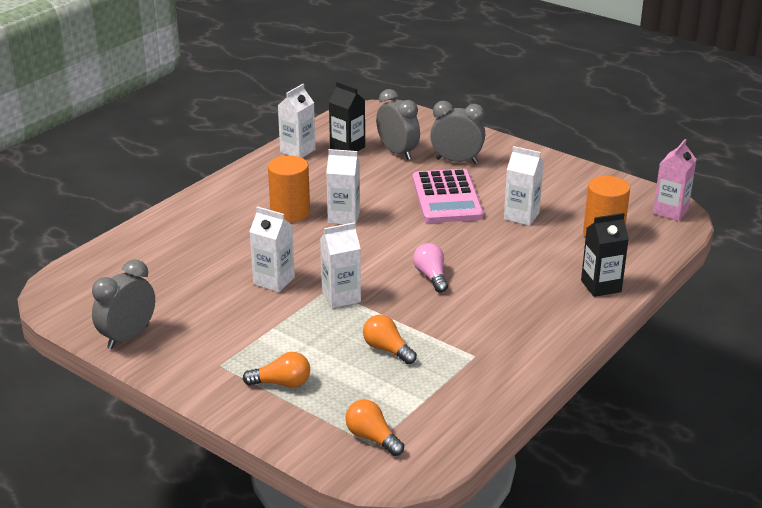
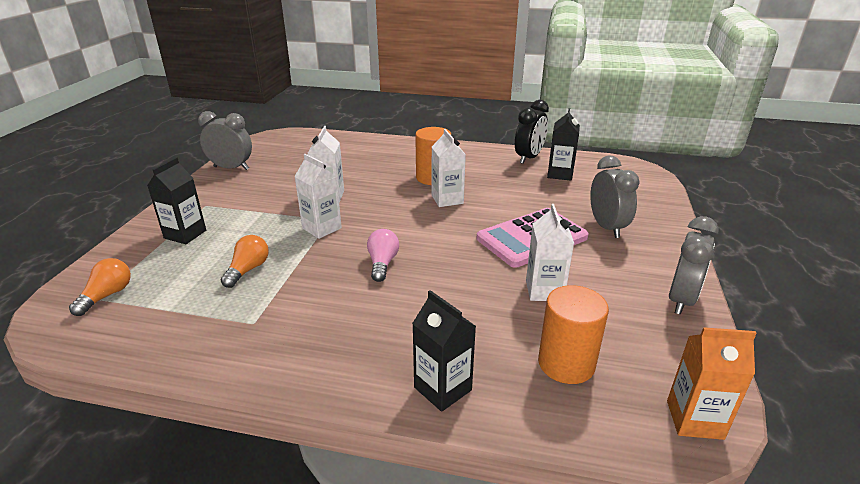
camera: 65 degrees right, 0 degrees up
(281, 383) = (185, 234): orange light bulb -> black carton
(297, 151) = (529, 158): white carton -> black clock
(397, 152) = (582, 196): grey clock -> grey clock (681, 300)
(431, 276) = (382, 263): pink light bulb -> pink light bulb turned 45 degrees counterclockwise
(670, 211) = (694, 419): pink carton -> orange carton

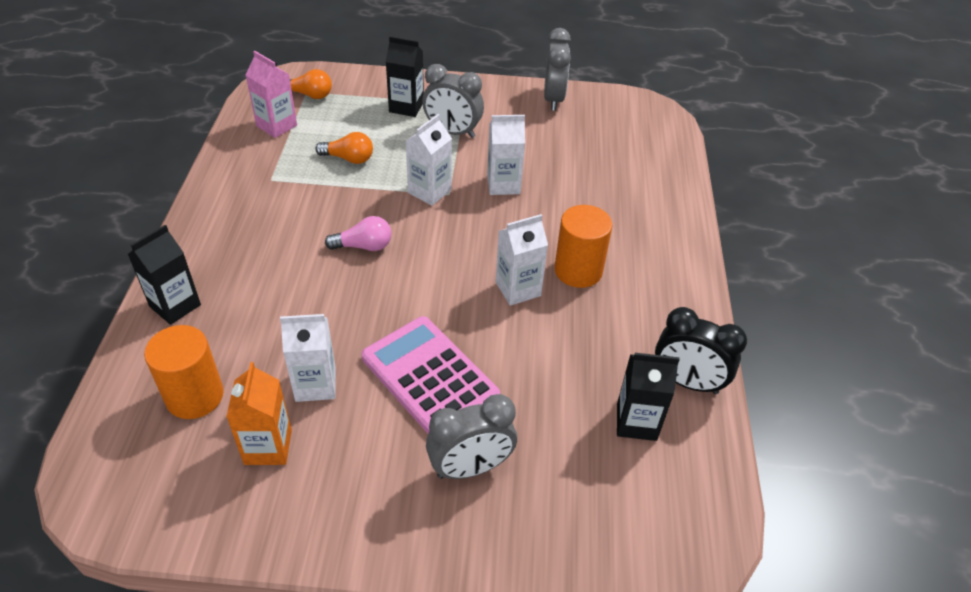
camera: 80 degrees right, 15 degrees up
(151, 320) = (276, 126): none -> pink carton
(681, 300) = (295, 528): grey clock -> grey clock (452, 132)
(694, 419) = (104, 494): orange carton -> orange carton (268, 447)

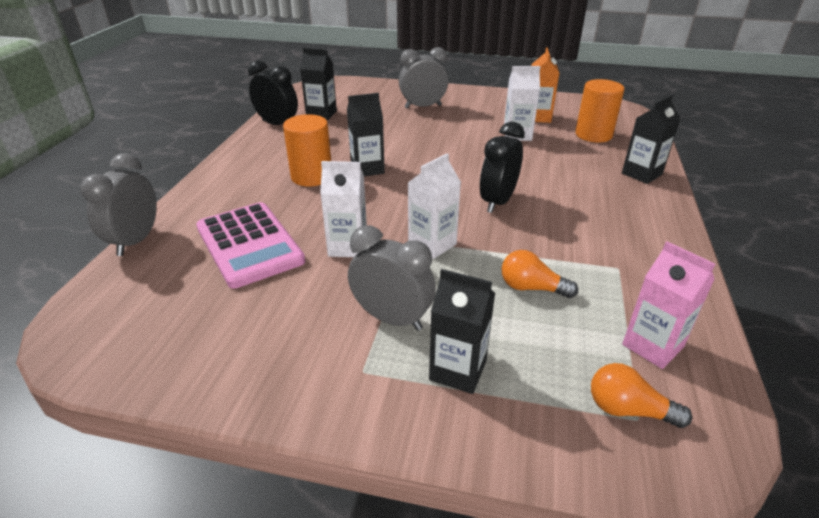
camera: 170 degrees left, 10 degrees down
(364, 246) = (497, 202): pink light bulb -> black clock
(429, 377) = (443, 134): pink calculator -> pink calculator (249, 244)
(518, 289) = (367, 169): white carton -> black carton
(553, 99) = (212, 371): grey clock -> grey clock (136, 241)

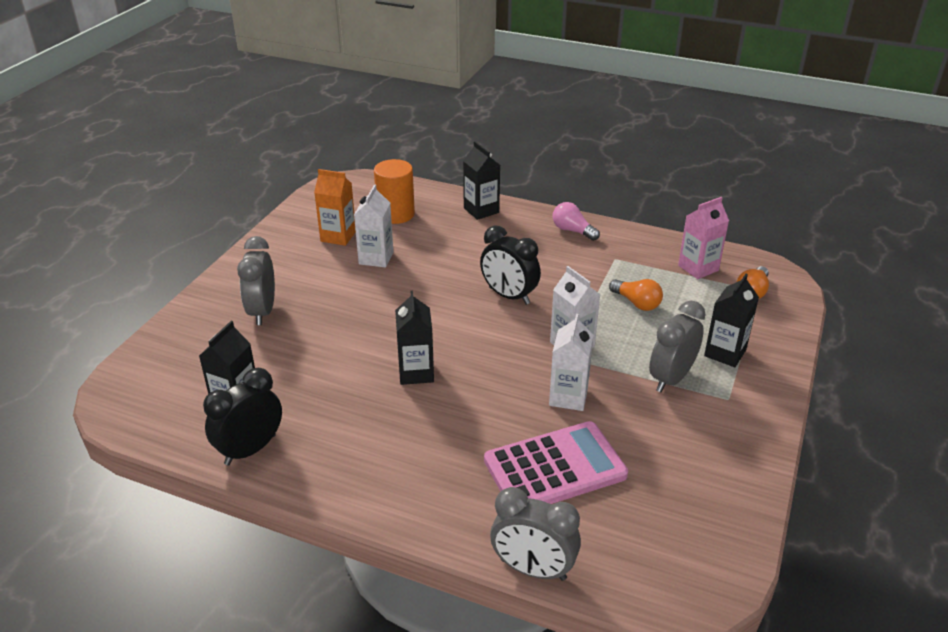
camera: 80 degrees left, 0 degrees up
(311, 176) = (420, 418): orange cylinder -> none
(531, 288) = (636, 303): orange light bulb -> orange light bulb turned 75 degrees counterclockwise
(654, 233) = (572, 231): none -> pink light bulb

